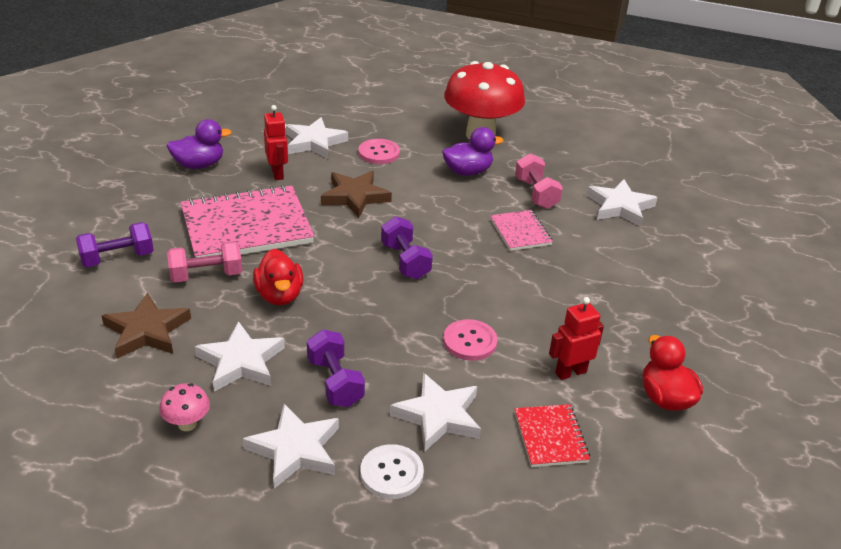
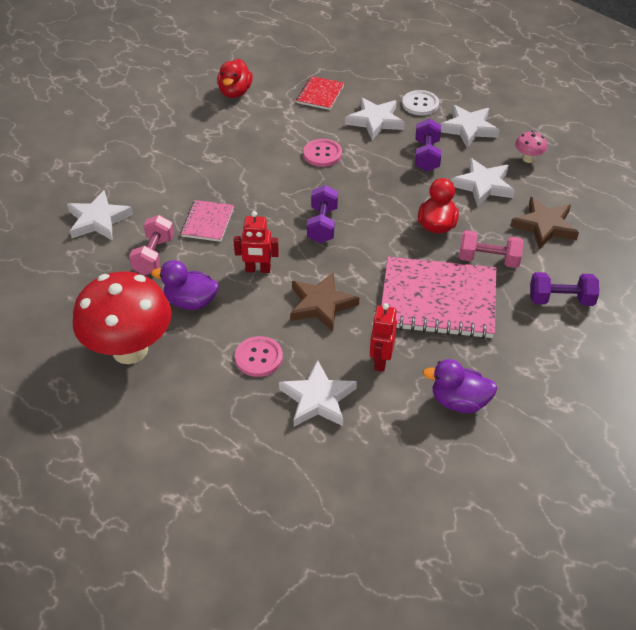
camera: 150 degrees left, 10 degrees up
(570, 372) = (275, 119): red robot -> red robot (258, 269)

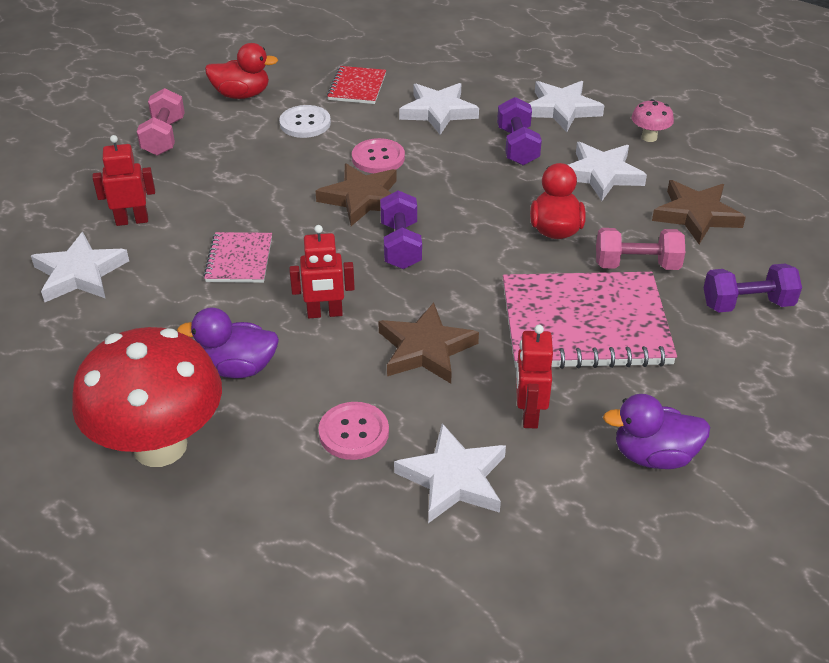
camera: 10 degrees left, 5 degrees down
(140, 184) = (132, 220): none -> red robot
(154, 256) = (170, 312): pink dumbbell -> pink dumbbell (164, 137)
(235, 92) = (242, 94): red duck -> red duck turned 90 degrees counterclockwise
(303, 185) = (362, 198): none -> brown star
(420, 104) = (491, 86): white button -> white button (305, 123)

